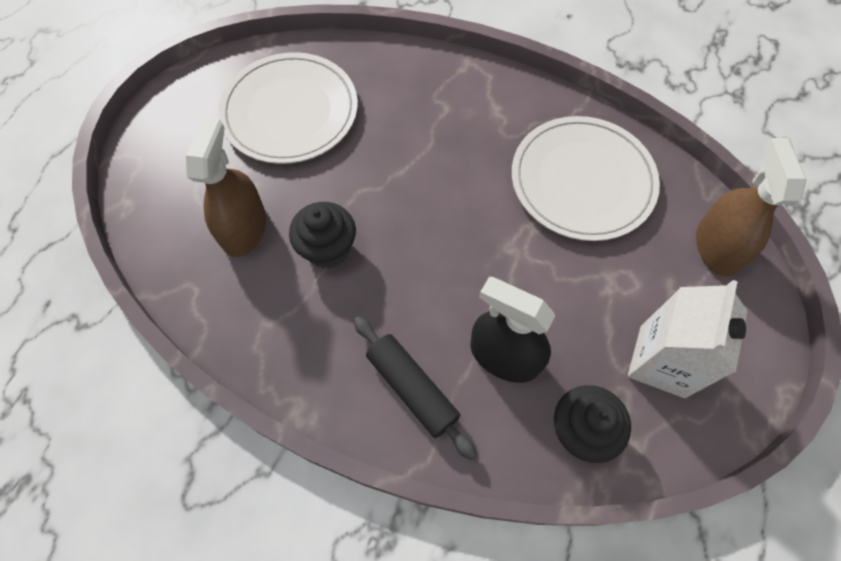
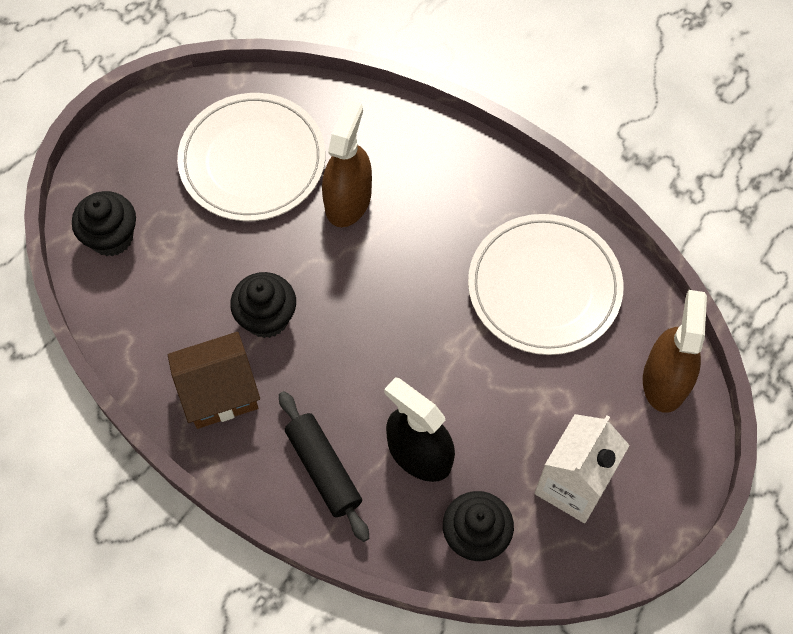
camera: 10 degrees right, 0 degrees up
(165, 198) = (111, 237): none -> black cupcake
(244, 228) = (186, 283): brown spray bottle -> brown spray bottle (348, 200)
(292, 328) = (219, 392): none -> brown house

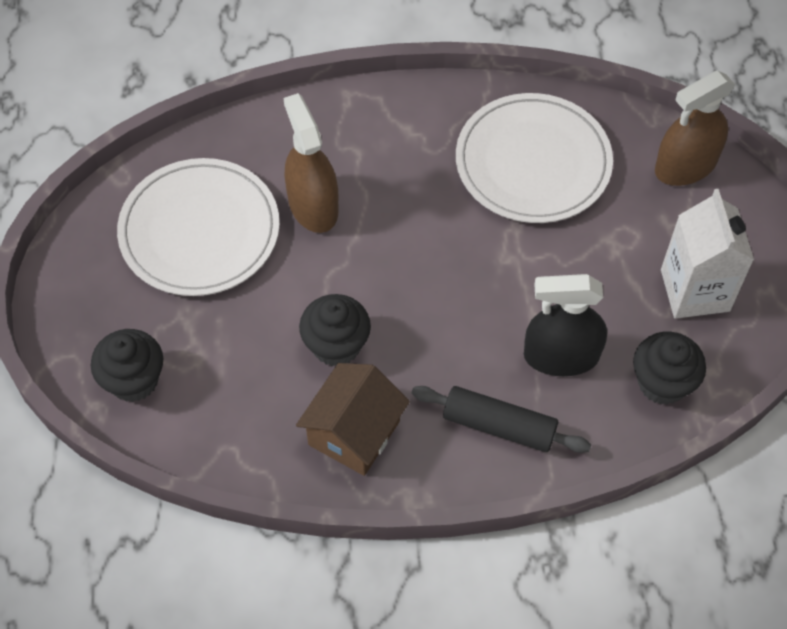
camera: 40 degrees left, 5 degrees down
(665, 380) = (685, 166): brown spray bottle -> brown spray bottle turned 90 degrees counterclockwise

